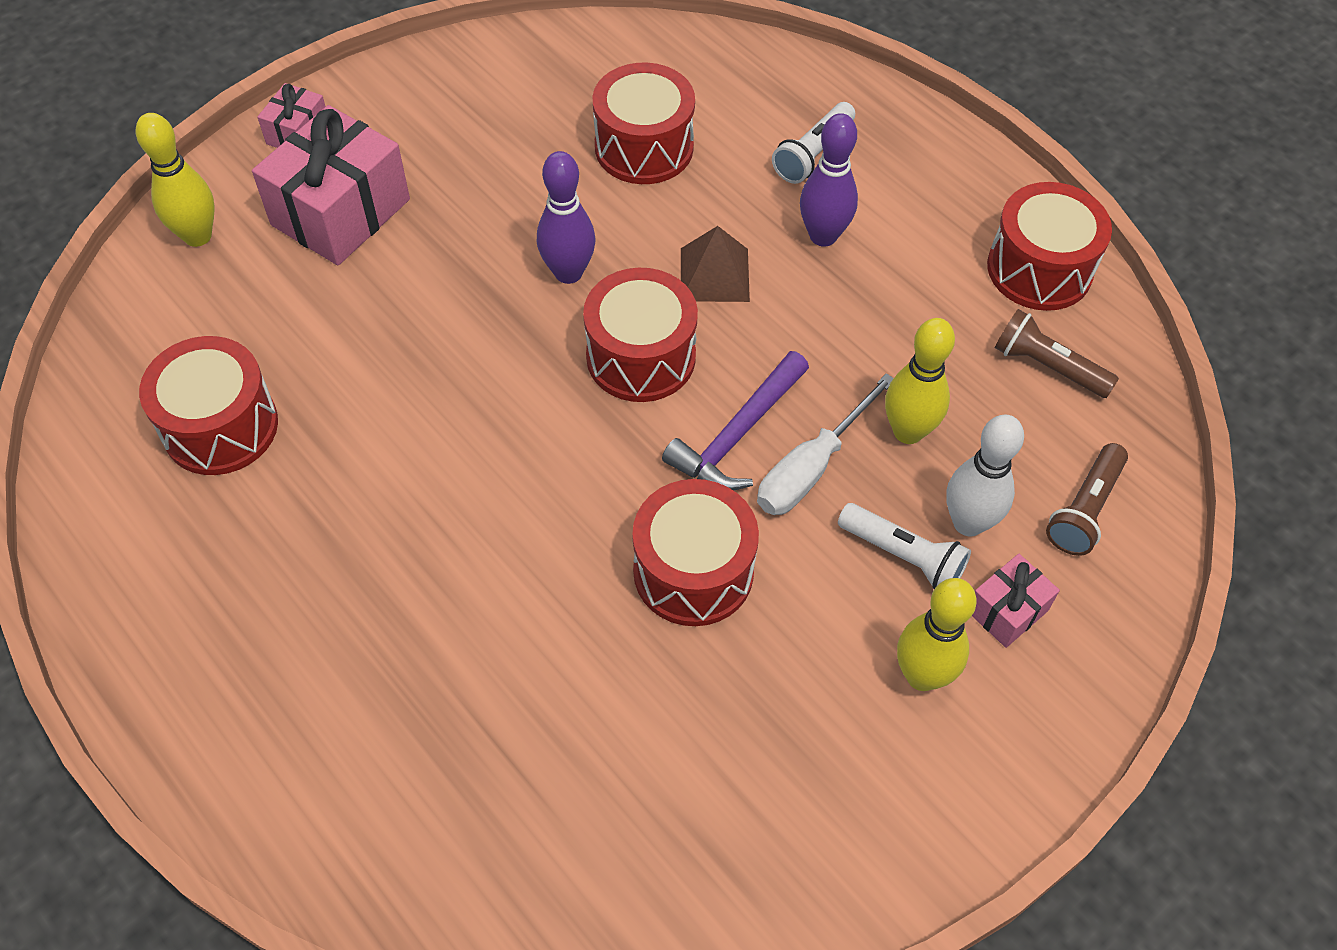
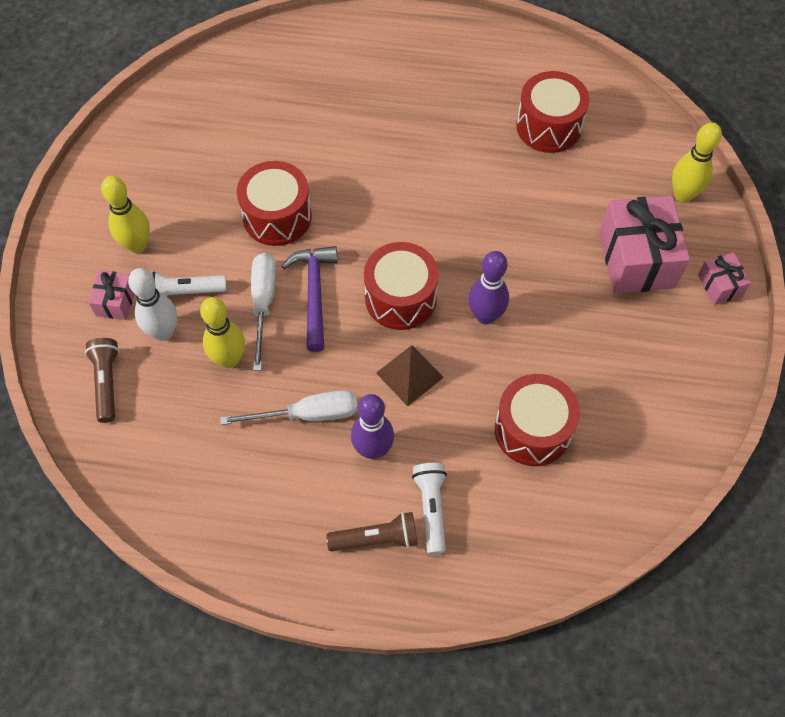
camera: 140 degrees right, 5 degrees up
(864, 312) = (307, 414): none -> white screwdriver
(1039, 269) = (227, 528): red drum -> none
(1047, 366) = (179, 458): brown flashlight -> brown flashlight (376, 538)

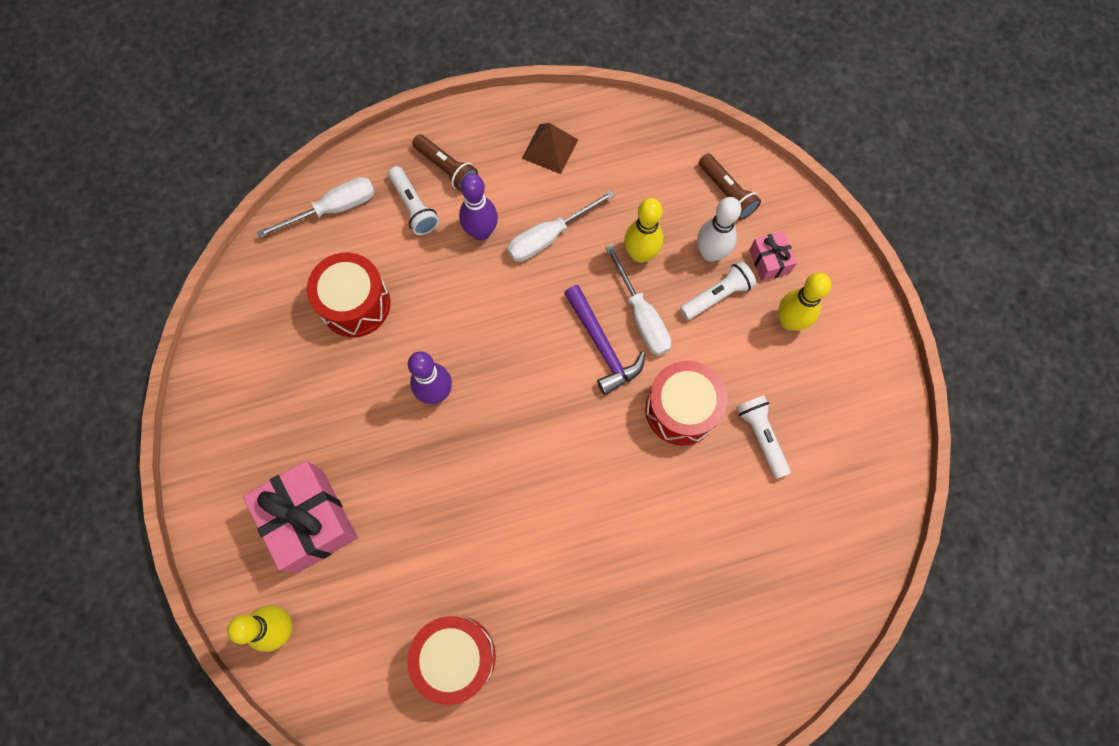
camera: 155 degrees right, 10 degrees up
(225, 172) = (761, 436): none -> white flashlight
(376, 538) = (447, 168): brown flashlight -> brown flashlight turned 105 degrees counterclockwise
(400, 298) = (522, 376): red drum -> none
(409, 375) = (480, 307): brown pyramid -> brown pyramid (550, 149)
(520, 545) = (333, 209): none -> white screwdriver
(719, 285) = (219, 527): pink gift -> none

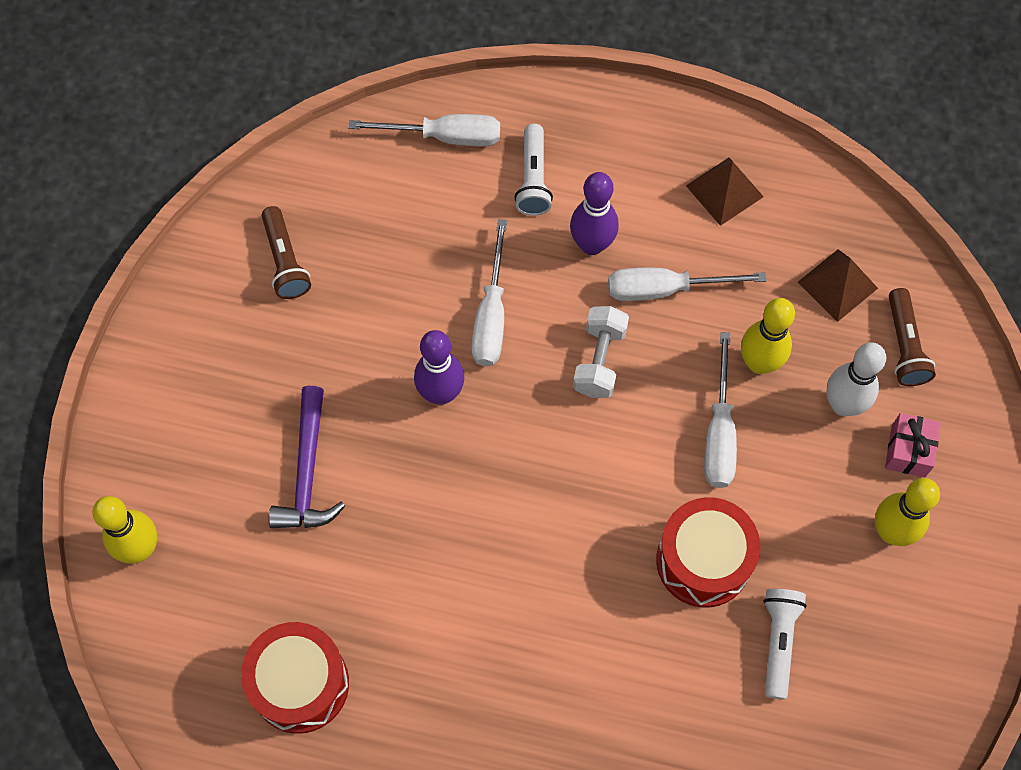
camera: 30 degrees right, 5 degrees down
(310, 520) = (232, 455): pink gift -> none
(355, 304) = (409, 251): red drum -> none
(440, 318) = (491, 315): none -> white screwdriver
(447, 168) = (594, 155): brown flashlight -> brown flashlight (285, 261)
(533, 310) = (599, 360): none -> white dumbbell
(602, 346) = (654, 441): purple hammer -> purple hammer (307, 472)
(661, 174) = (837, 285): none -> brown pyramid
(717, 295) = (821, 456): white flashlight -> none

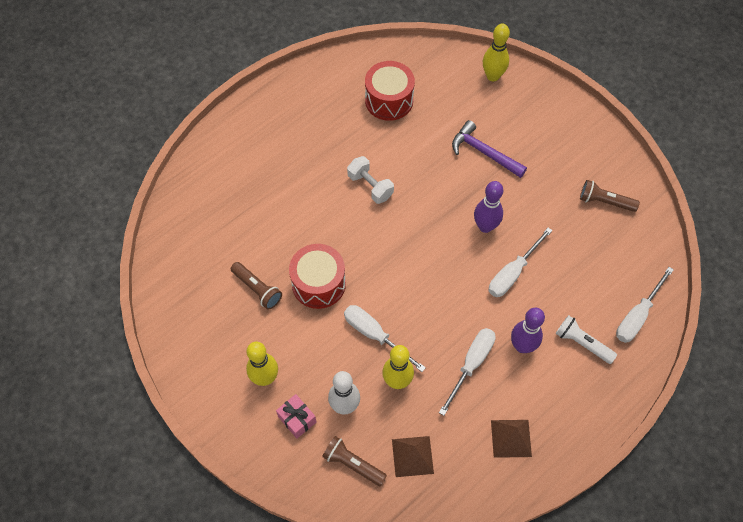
camera: 125 degrees right, 5 degrees down
(491, 315) = (512, 273): white screwdriver -> white screwdriver turned 90 degrees counterclockwise
(599, 360) = (453, 306): white dumbbell -> white dumbbell (370, 186)
(778, 642) = (257, 289): white flashlight -> brown flashlight

